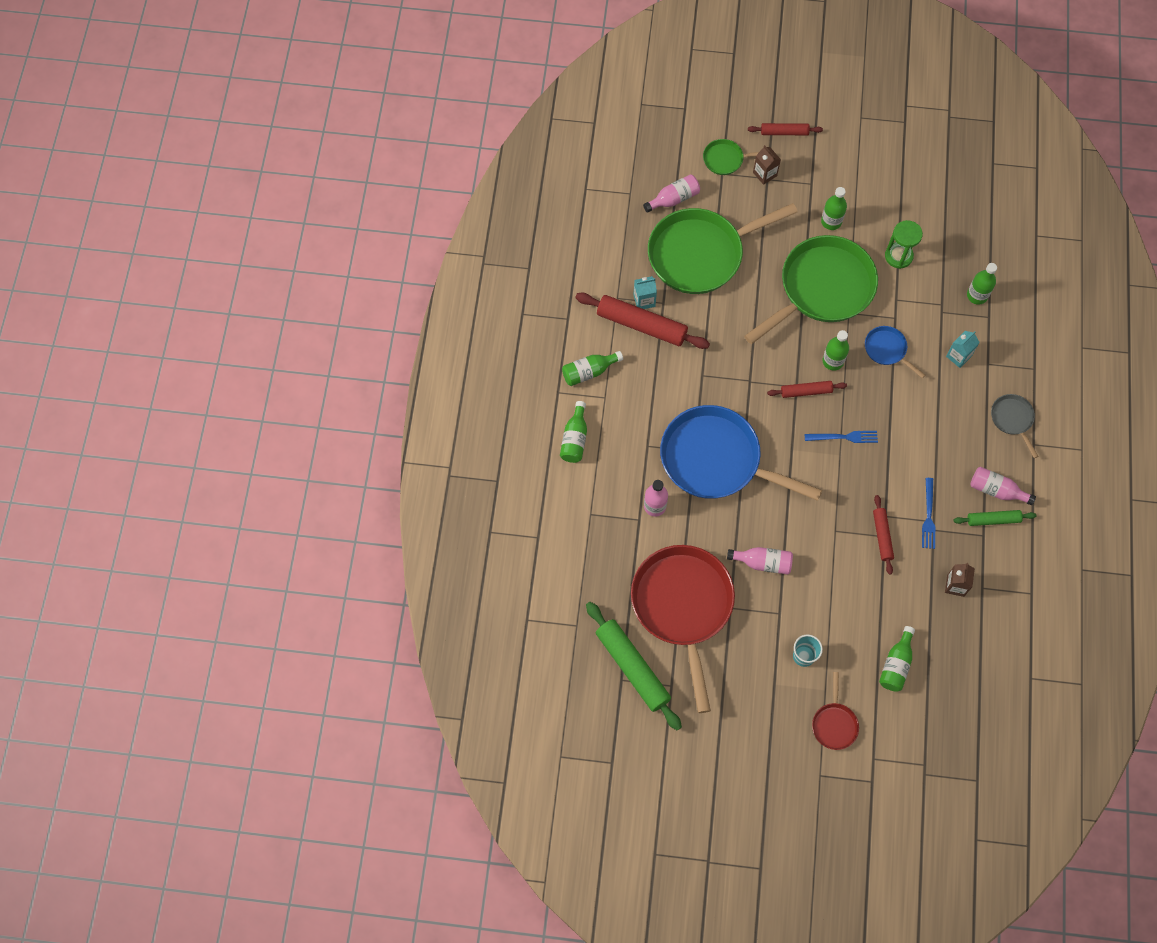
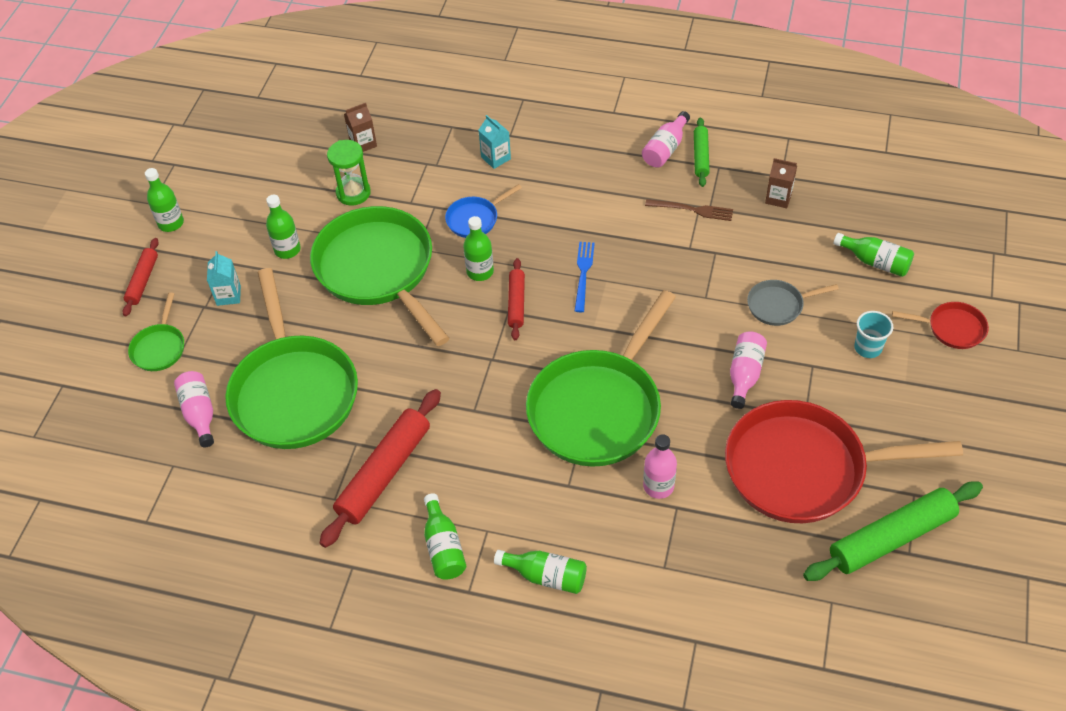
camera: 80 degrees left, 15 degrees down
(644, 300) = (347, 466): turquoise carton -> turquoise carton (228, 295)
(717, 460) = (598, 408): blue pan -> green pan
(764, 174) = (197, 308): brown carton -> brown carton (363, 143)
(882, 536) = (715, 254): red rolling pin -> none
(928, 516) = (692, 210): blue fork -> brown fork
(977, 295) = (422, 132): green bottle -> green bottle (171, 223)
(1012, 419) = (581, 124): grey pan -> grey pan (778, 305)

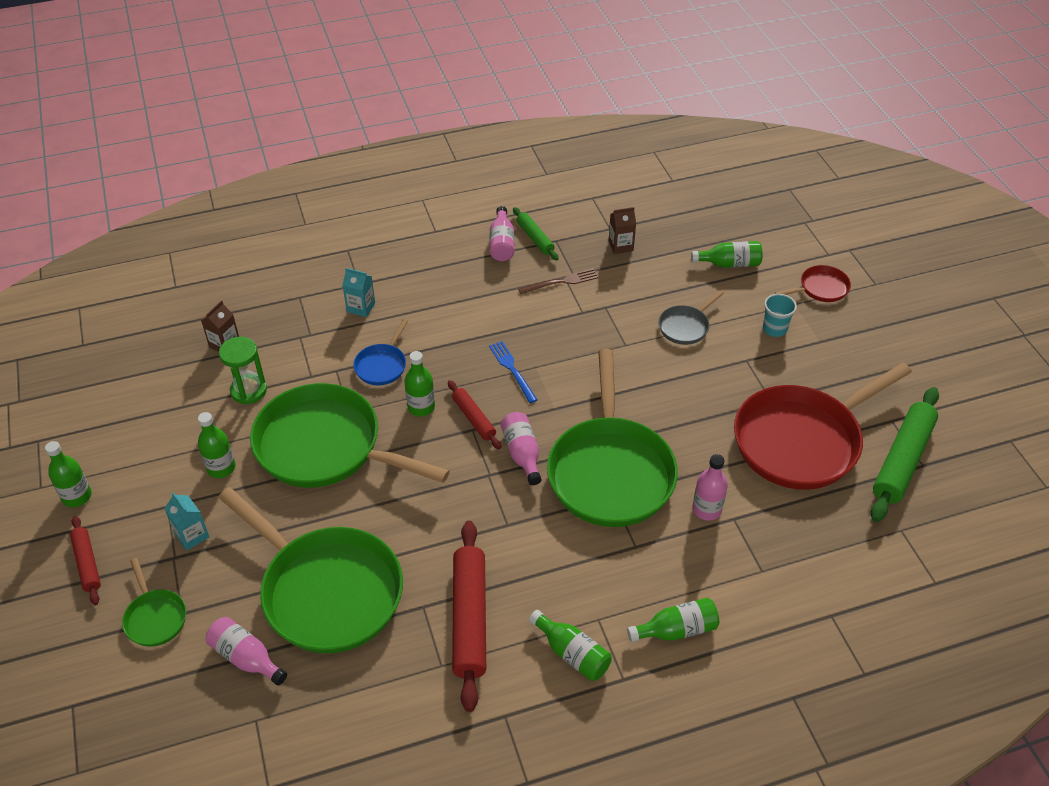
camera: 35 degrees left, 5 degrees down
(744, 374) = (702, 390): pink bottle -> pink bottle (522, 454)

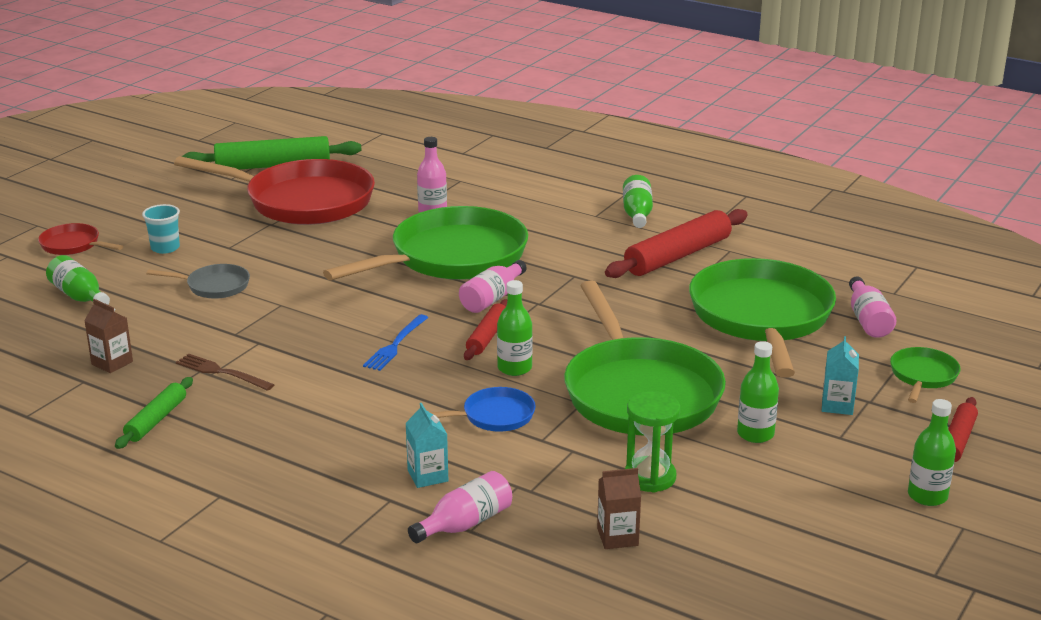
camera: 130 degrees left, 20 degrees down
(502, 243) = (192, 437): pink bottle -> pink bottle (465, 523)
(676, 630) = (557, 190): green bottle -> none

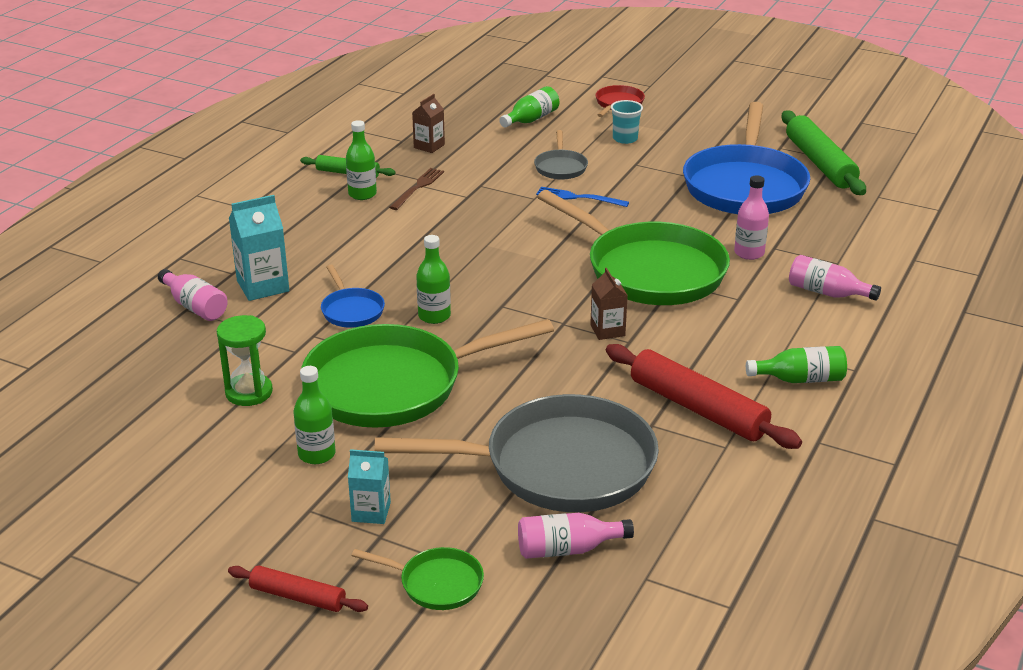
camera: 85 degrees right, 5 degrees up
(302, 201) = (745, 185): red pan -> blue pan
(395, 345) = (470, 256): blue fork -> blue fork (578, 197)
(428, 476) = (263, 286): turquoise carton -> turquoise carton, size x1.58
(487, 336) = (491, 299): red rolling pin -> none
(492, 299) = (567, 297): pink bottle -> pink bottle (827, 293)
(617, 537) = (164, 377): brown carton -> brown carton (607, 330)
(761, 318) = (558, 466): green pan -> grey pan
(927, 496) = (196, 562): green bottle -> green bottle (362, 194)

